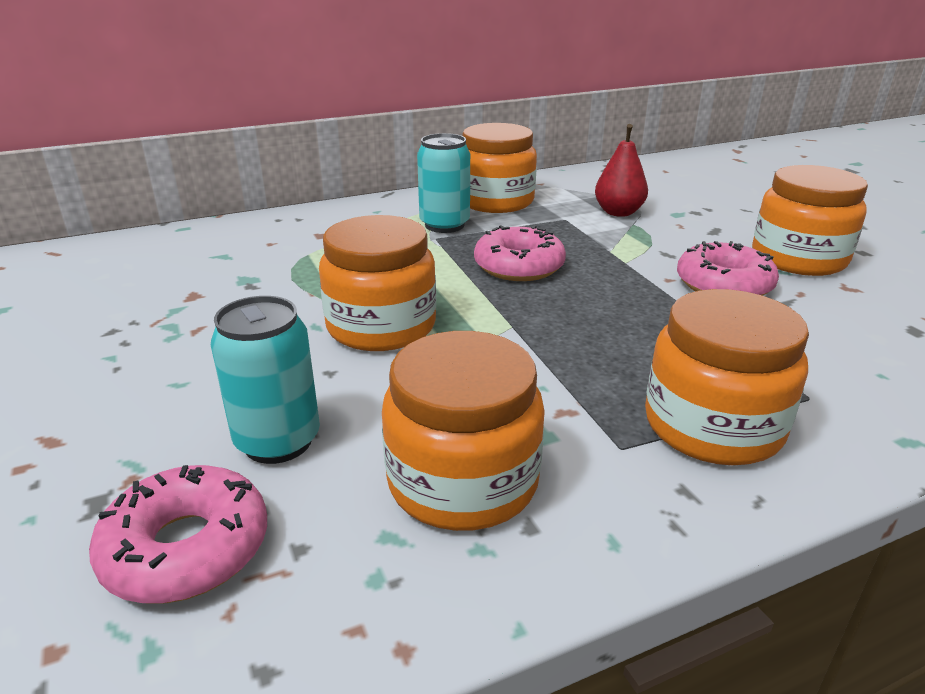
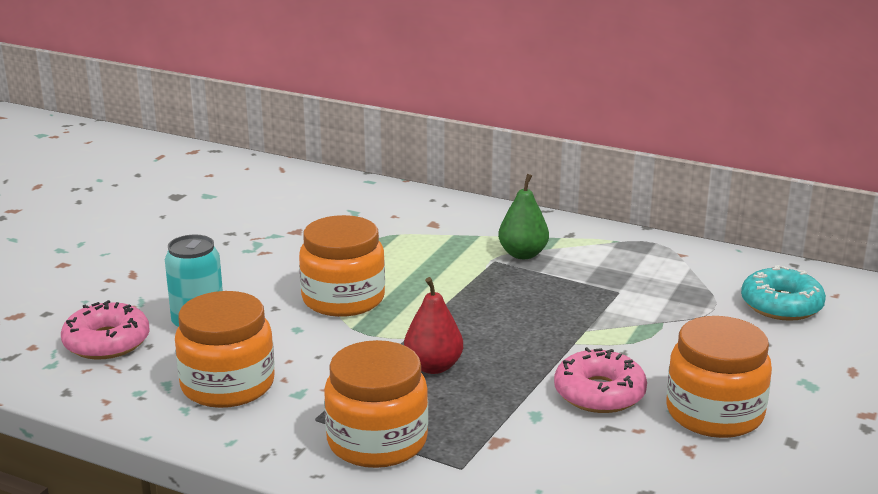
camera: 50 degrees right, 5 degrees down
(444, 225) = (523, 254): turquoise can -> green pear
(496, 201) = (605, 253): orange jar -> none
(519, 266) = (498, 307): pink donut -> none
(618, 212) = (676, 308): red pear -> red pear (433, 366)
(659, 186) = (781, 305): none -> turquoise donut

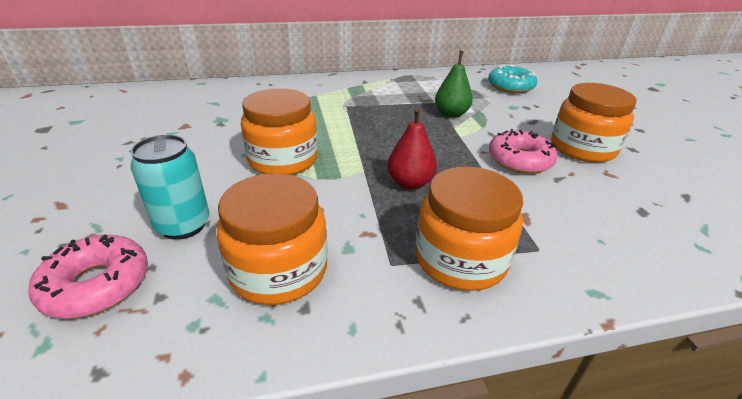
camera: 40 degrees left, 10 degrees up
(523, 254) = (356, 98): green pear -> green pear (451, 114)

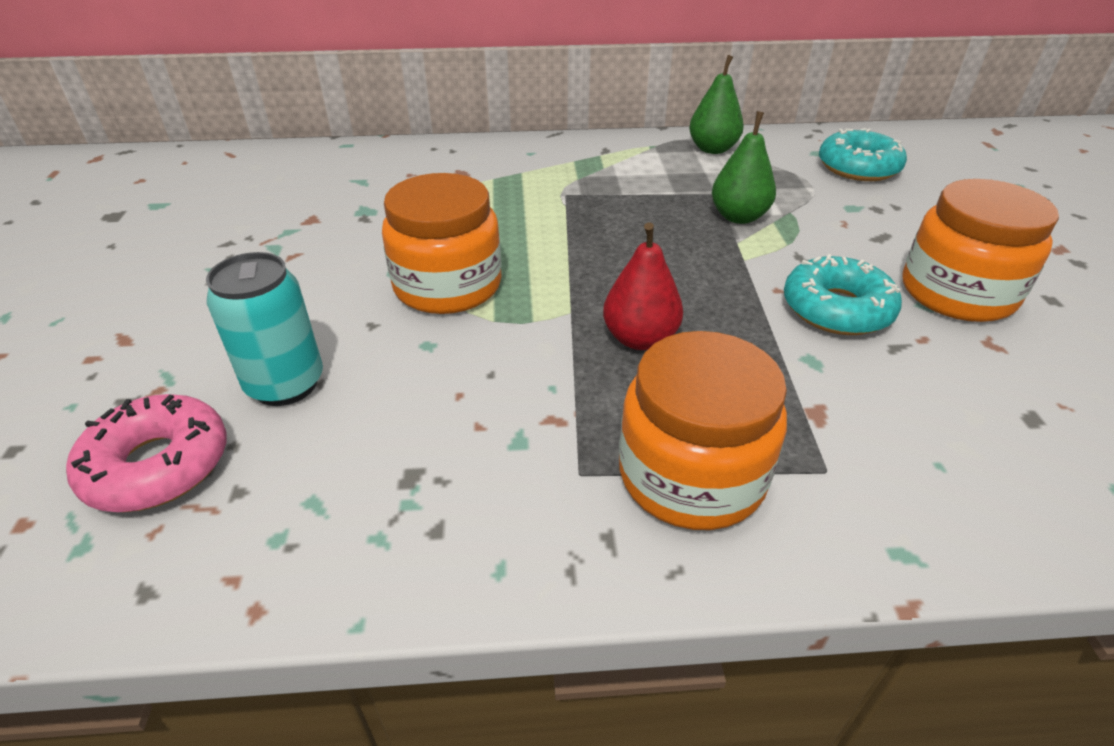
camera: 10 degrees right, 5 degrees up
(278, 270) = (409, 467): orange jar -> none
(427, 79) = (712, 149): none -> green pear
(519, 160) = (836, 309): pink donut -> turquoise donut

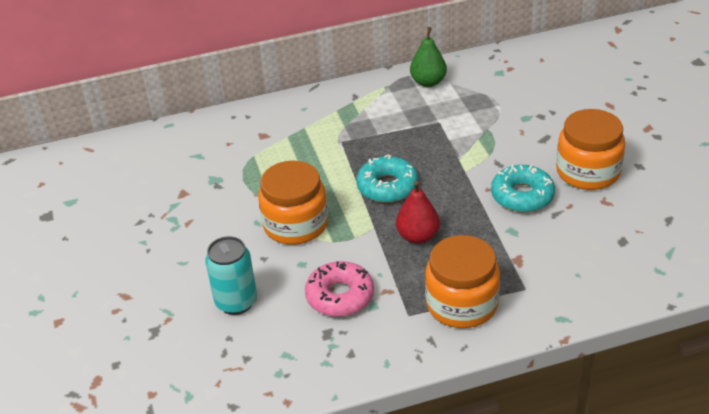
camera: 10 degrees left, 0 degrees up
(158, 465) = (198, 355): pink donut -> pink donut (340, 296)
(738, 217) = (456, 139): green pear -> none
(858, 167) = (527, 82): turquoise donut -> turquoise donut (387, 187)

